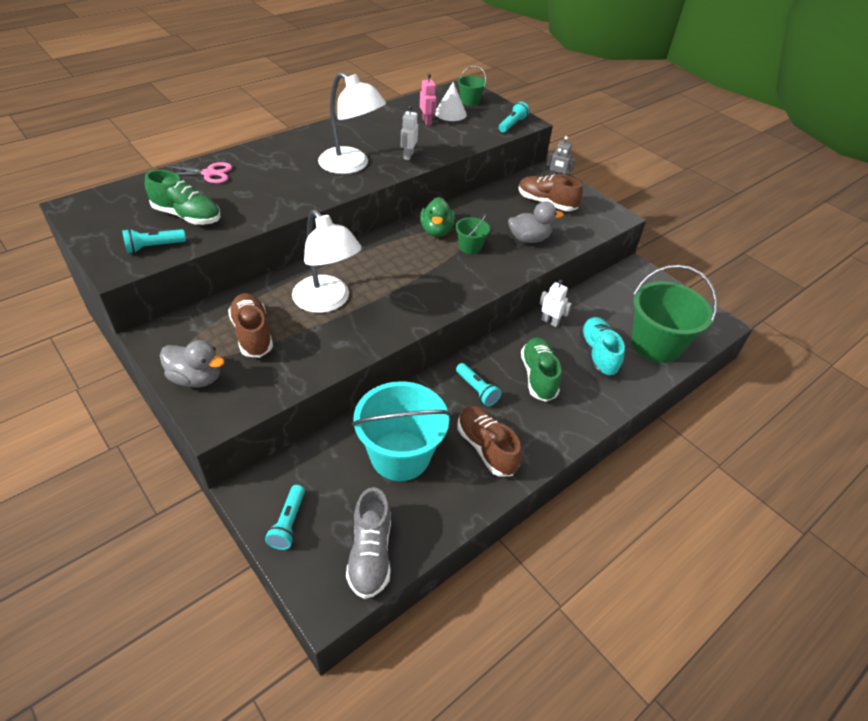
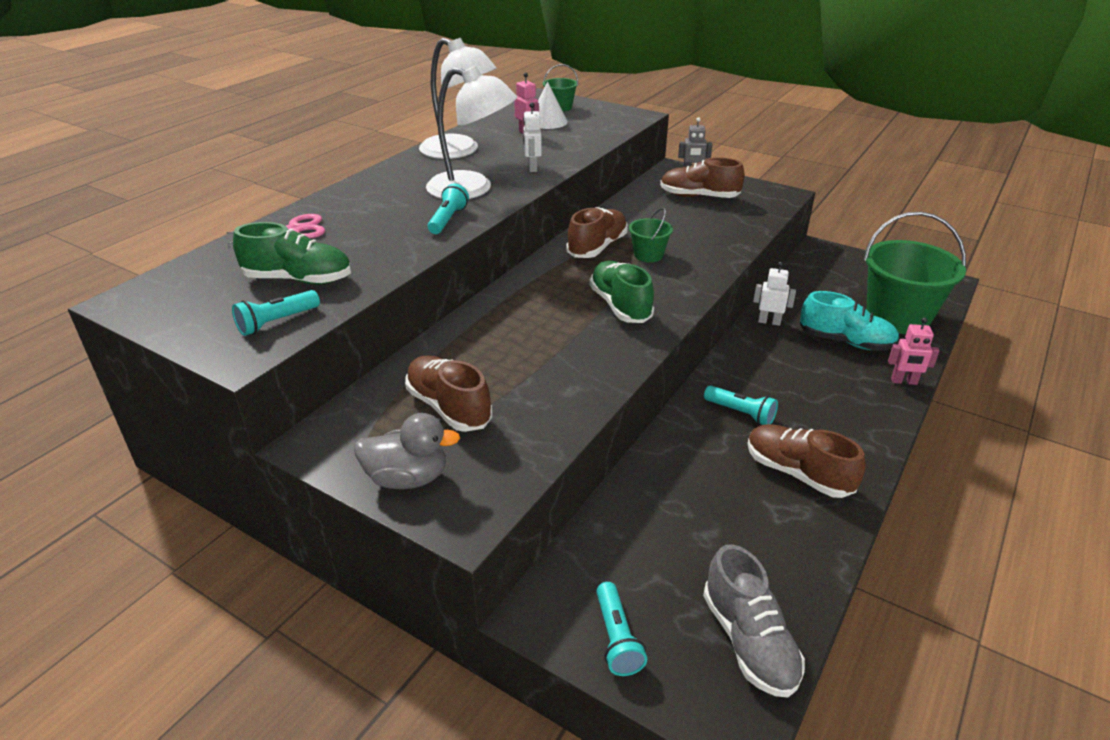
camera: 15 degrees left, 10 degrees down
(327, 301) = (520, 348): white lamp -> white lamp (459, 151)
(400, 455) = (702, 511): turquoise bucket -> none
(436, 231) = (597, 247): green duck -> brown shoe
(512, 124) = (625, 120): turquoise flashlight -> turquoise flashlight (448, 220)
(529, 239) = (708, 234): grey duck -> none
(538, 376) = (799, 381): green shoe -> green shoe (620, 306)
(598, 354) = (845, 342): turquoise shoe -> turquoise shoe turned 135 degrees clockwise
(619, 400) = (904, 381): none -> pink robot

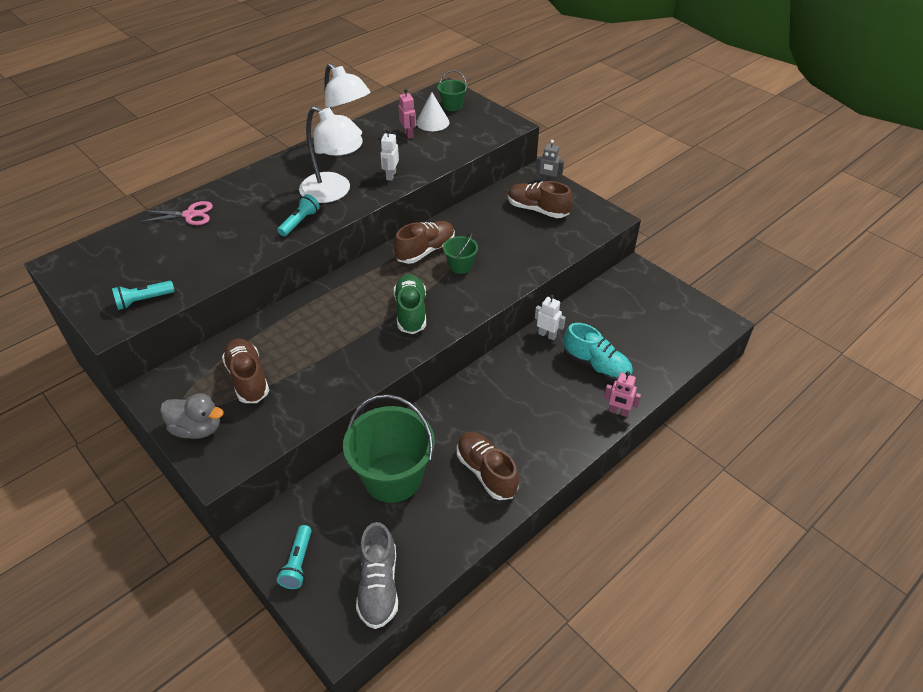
camera: 15 degrees right, 10 degrees up
(298, 279) = (173, 264): green shoe -> none
(740, 413) = (475, 414): turquoise flashlight -> none
(897, 317) = (655, 350): green bucket -> green bucket (393, 477)

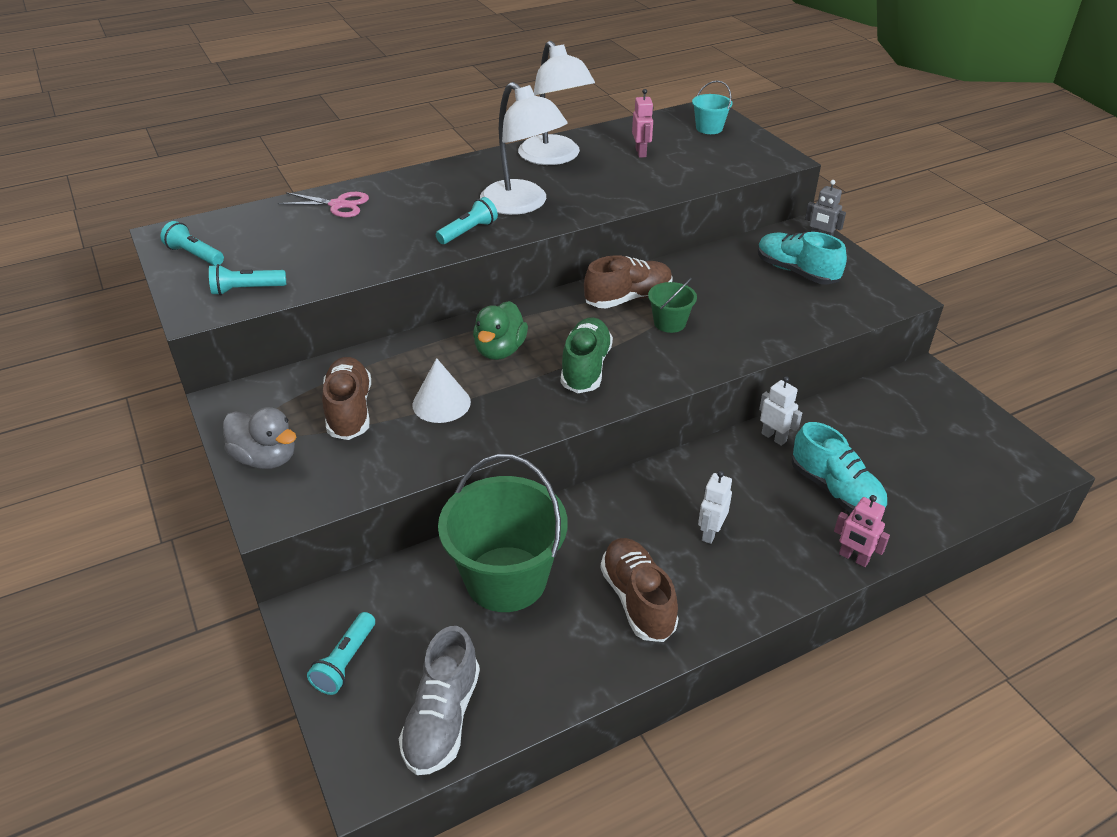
camera: 15 degrees right, 5 degrees down
(89, 277) = (195, 255): none -> turquoise flashlight
(345, 309) = (500, 350): none -> green duck
(391, 175) = (602, 195): white robot -> white robot (710, 533)
(432, 122) = (677, 143): white cone -> white cone (441, 403)
(452, 106) = (709, 128): green bucket -> turquoise bucket
(537, 210) = (796, 272): brown shoe -> turquoise shoe

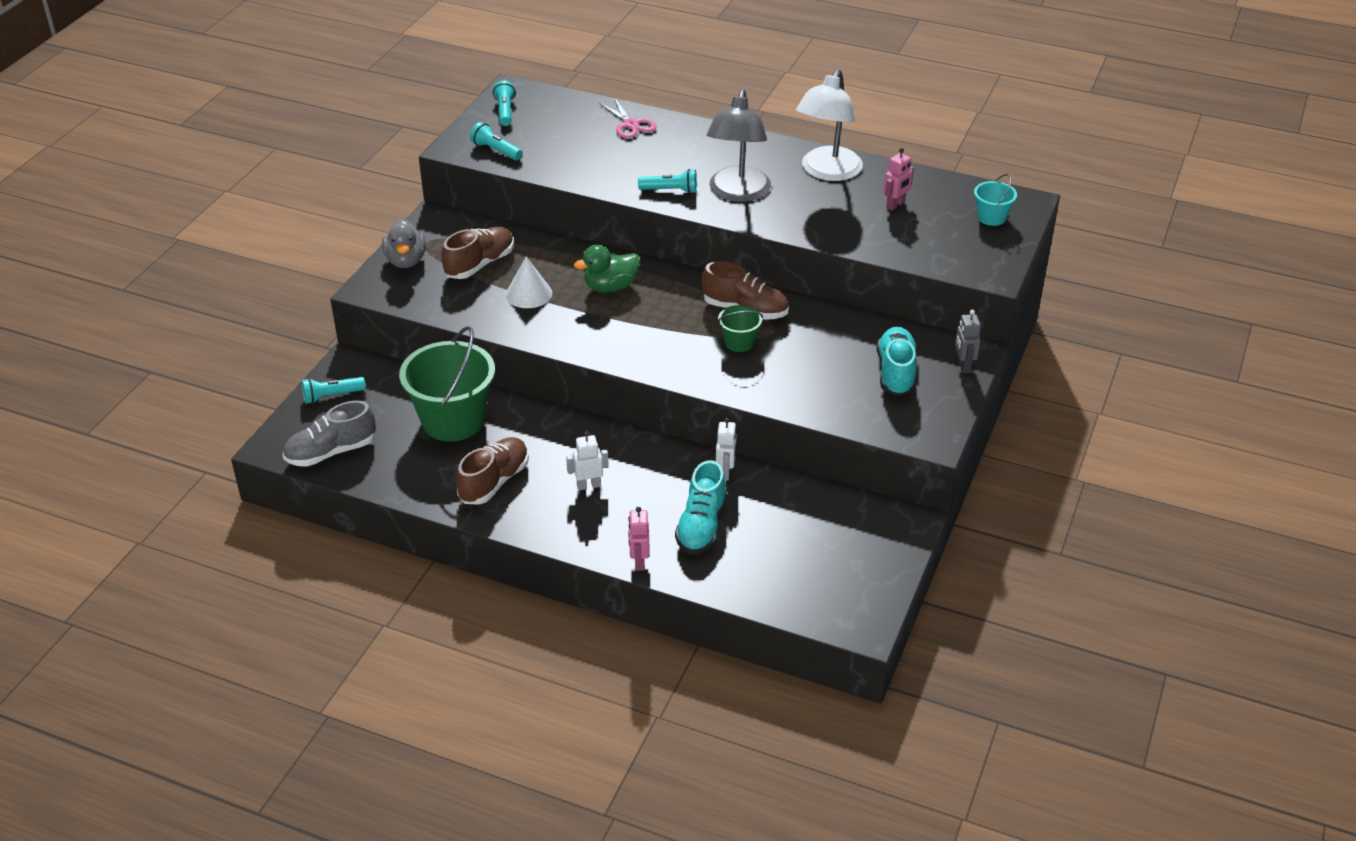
camera: 50 degrees right, 0 degrees up
(522, 204) = (737, 193): white lamp -> grey lamp
(585, 368) = (637, 331): green shoe -> none

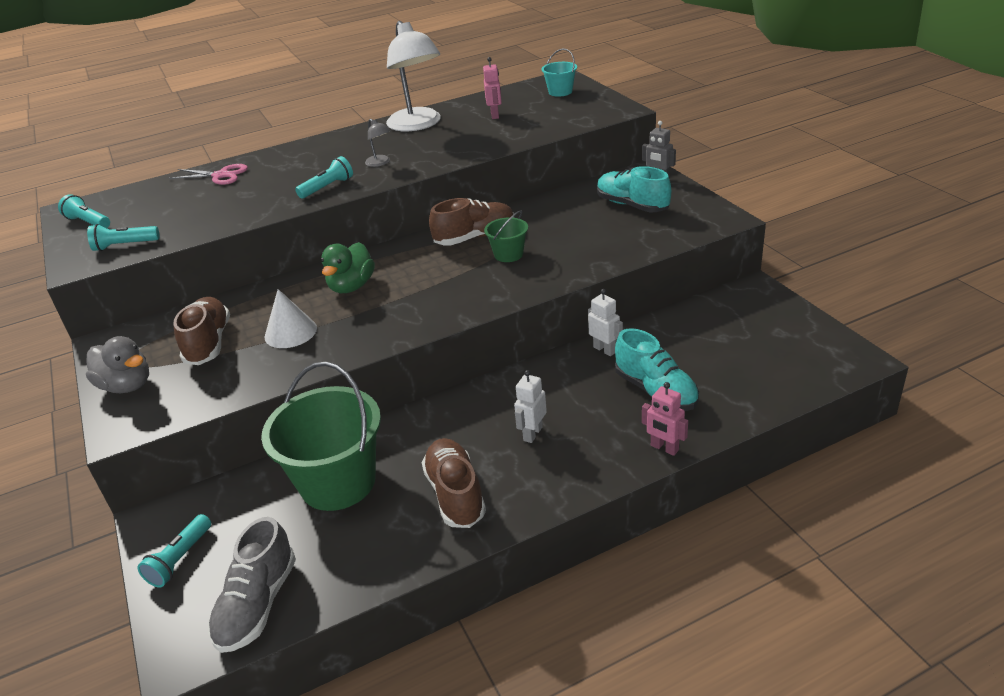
camera: 45 degrees left, 5 degrees down
(737, 193) = (380, 163): grey lamp -> grey lamp, size x0.42

